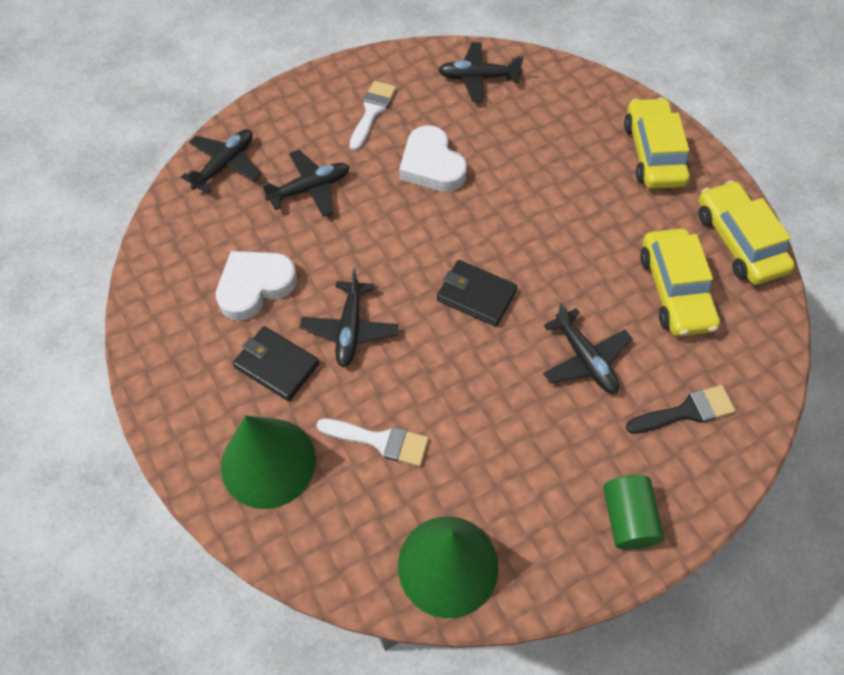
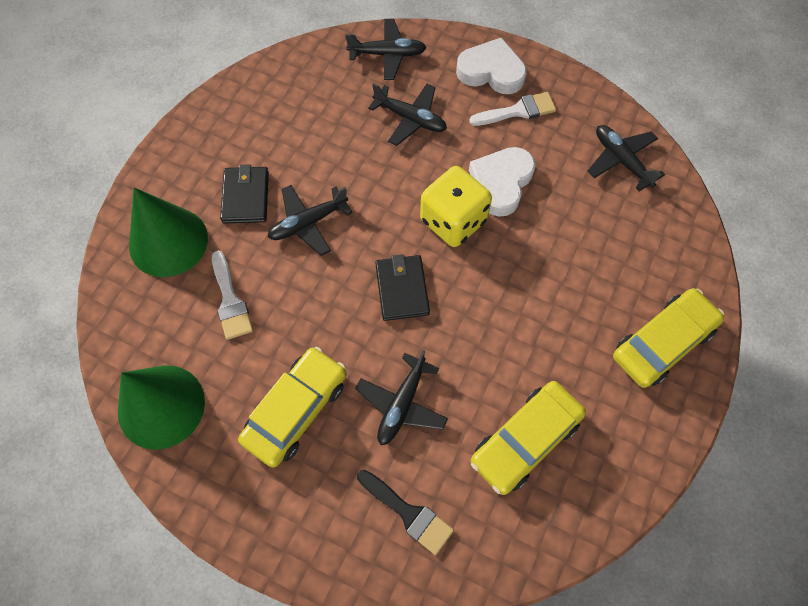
camera: 55 degrees right, 5 degrees up
(255, 286) = (299, 141): white heart -> white heart (491, 71)
(440, 219) = (453, 221): none -> yellow dice
(627, 518) = (278, 517): green cylinder -> none
(739, 241) = (624, 469): yellow car -> yellow car (296, 410)

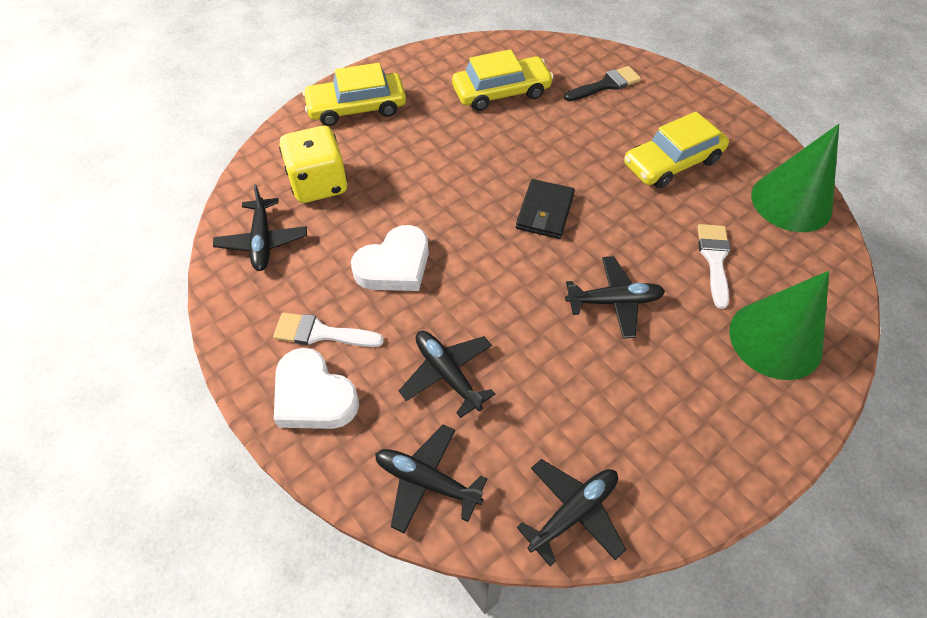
camera: 155 degrees left, 10 degrees down
(246, 197) = (677, 355): black wallet -> none
(402, 404) = (583, 139): black plane -> black plane (573, 512)
(408, 513) = (606, 85): black brush -> black brush turned 90 degrees clockwise
(453, 221) = (465, 249): yellow dice -> yellow dice (319, 184)

